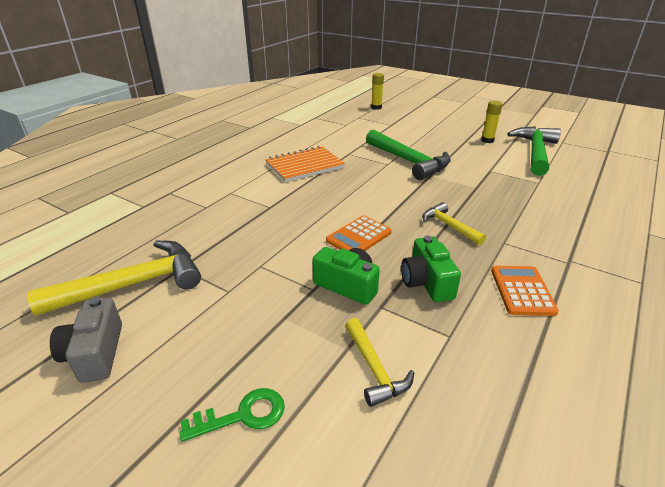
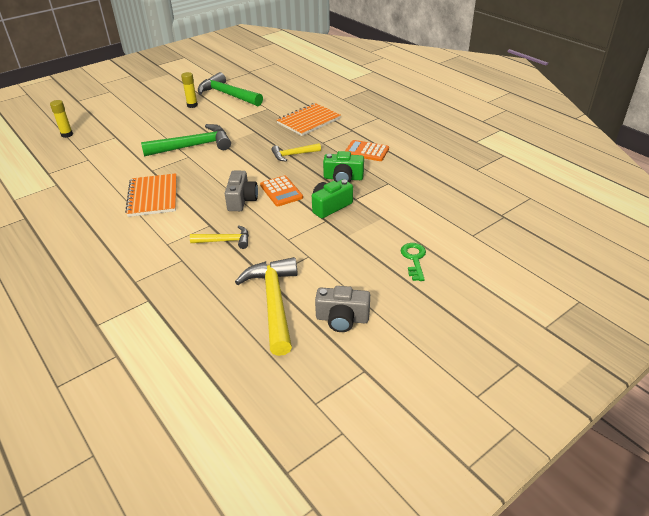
camera: 70 degrees left, 5 degrees up
(325, 214) = (241, 200): none -> grey camera
(374, 369) = (400, 211): yellow hammer -> yellow hammer (225, 241)
(546, 218) = (308, 121): none -> orange notebook

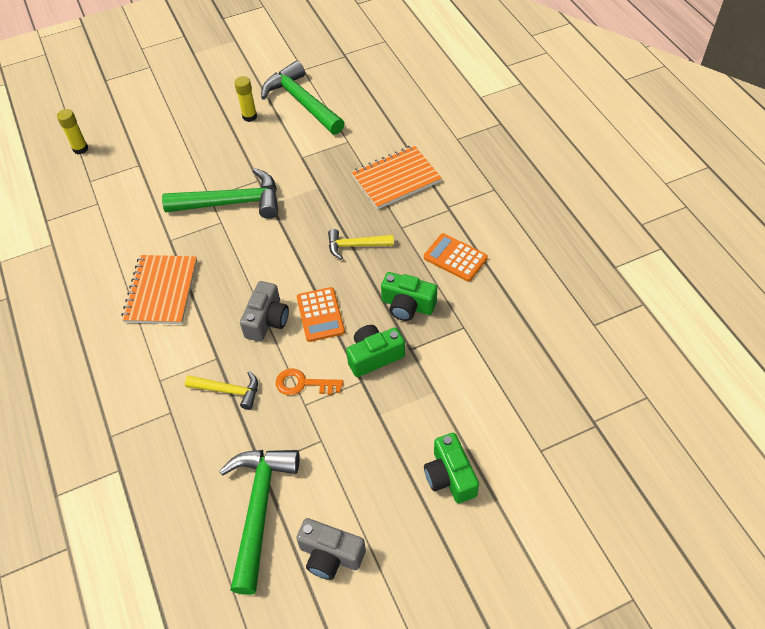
camera: 15 degrees right, 15 degrees up
(274, 303) = (259, 509): yellow hammer -> green hammer
(282, 228) = (303, 384): none -> orange key
(414, 259) = (450, 476): green key -> green camera

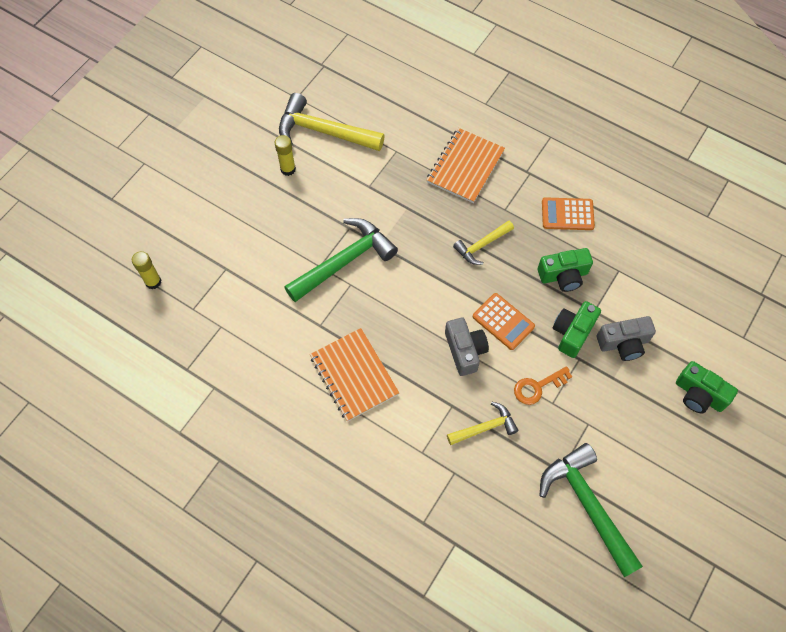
camera: 35 degrees left, 10 degrees up
(302, 102) = (323, 131): green hammer -> yellow hammer
(330, 555) = (665, 505): grey camera -> grey camera (623, 343)

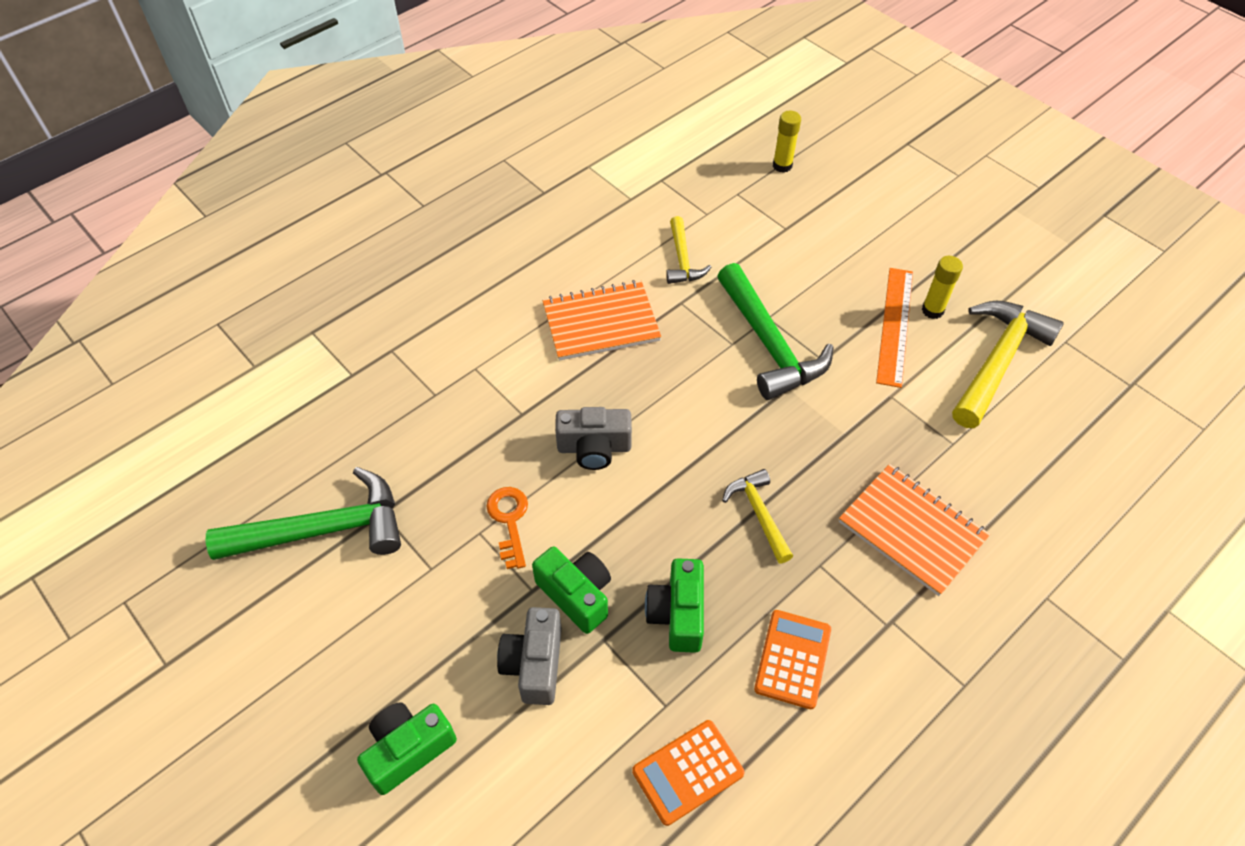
camera: 105 degrees right, 10 degrees down
(307, 189) = (895, 325): none -> orange ruler
(485, 427) = (478, 442): yellow hammer -> yellow hammer (682, 259)
(503, 321) = (623, 507): orange calculator -> orange calculator (688, 772)

